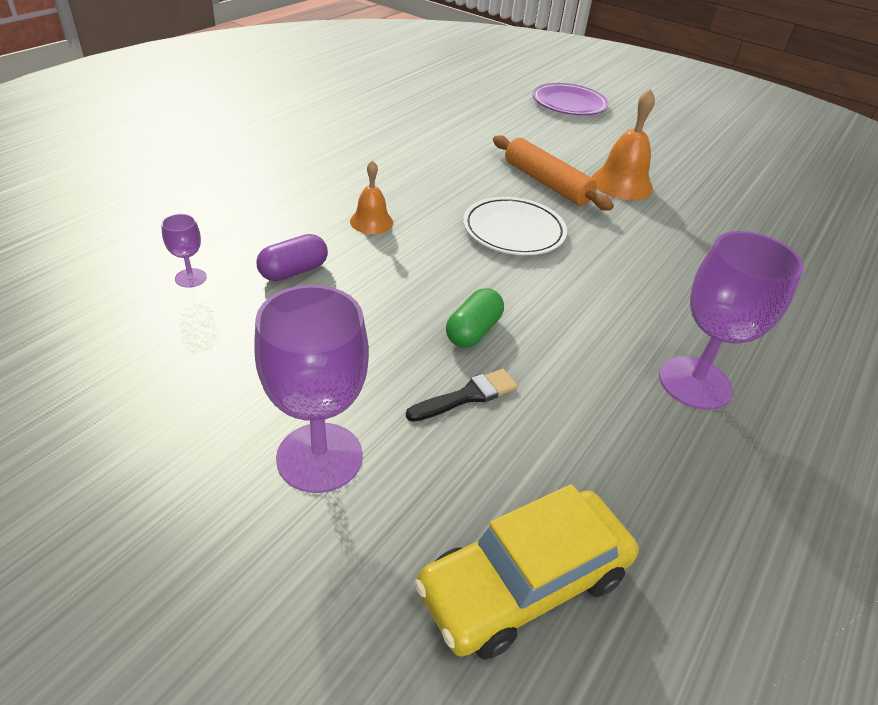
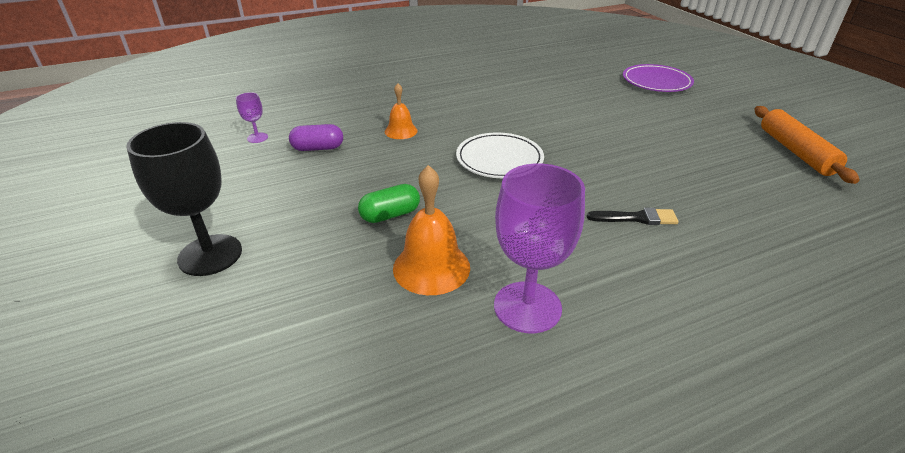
camera: 35 degrees right, 5 degrees down
(319, 457) = (210, 255): purple goblet -> black goblet
(467, 396) = (337, 253): black brush -> black brush (636, 218)
(524, 583) = (236, 380): yellow car -> none
(546, 183) = (566, 133): orange rolling pin -> orange rolling pin (795, 151)
(621, 184) = (637, 147): orange bell -> orange bell (431, 267)

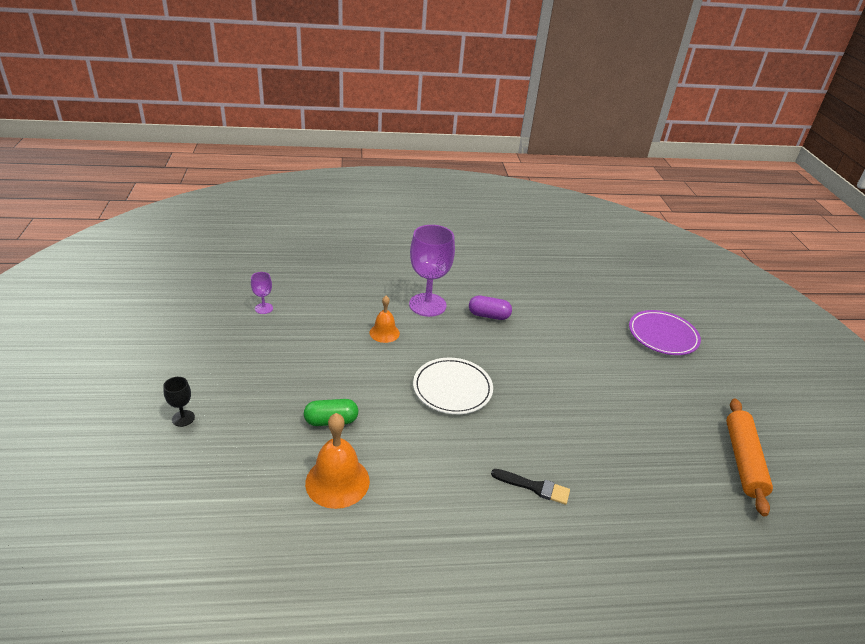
camera: 15 degrees right, 0 degrees up
(210, 255) = (183, 418): black goblet -> black goblet, size x0.46
(318, 148) = (307, 333): purple capsule -> purple capsule (489, 315)
(527, 307) = (390, 541): purple goblet -> purple goblet (427, 305)

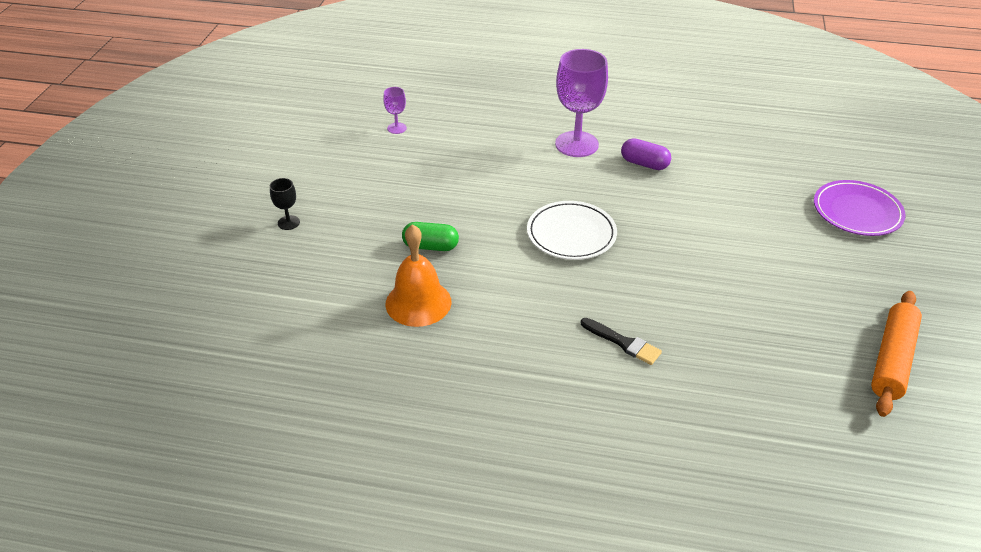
camera: 20 degrees right, 5 degrees up
(384, 333) = (517, 168): orange bell -> none

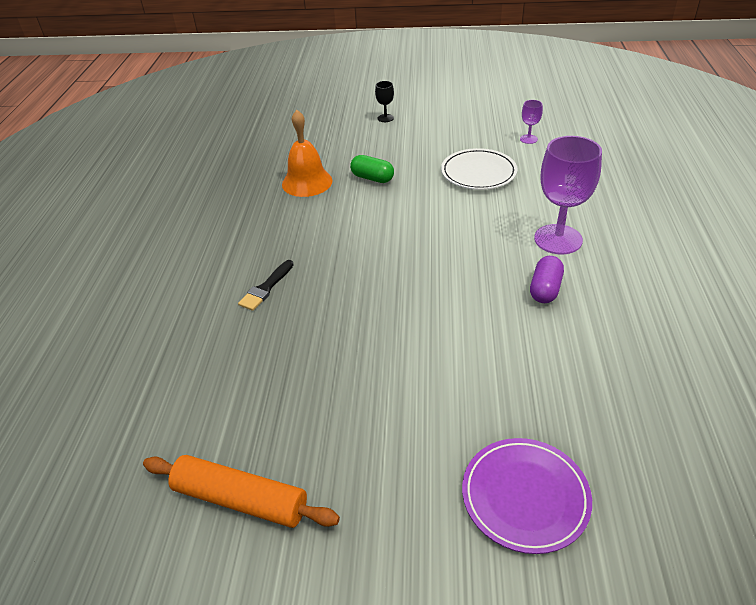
camera: 85 degrees right, 0 degrees up
(430, 246) = (372, 178): green capsule -> green capsule turned 60 degrees counterclockwise
(571, 234) = (407, 248): white plate -> white plate (478, 173)

